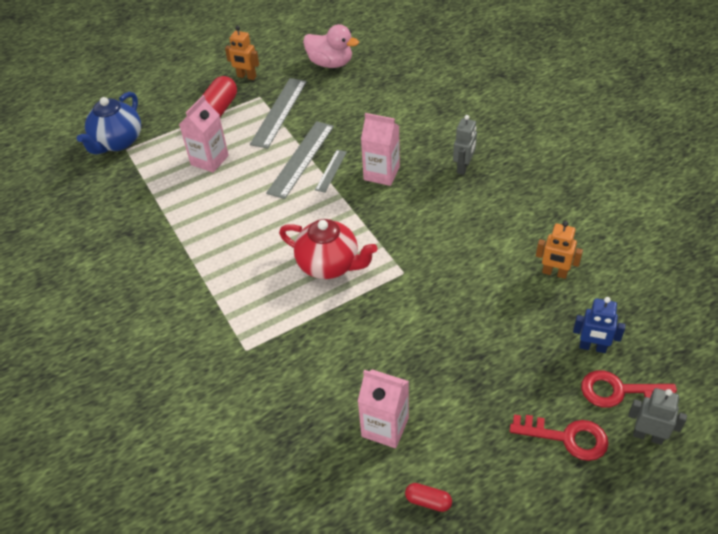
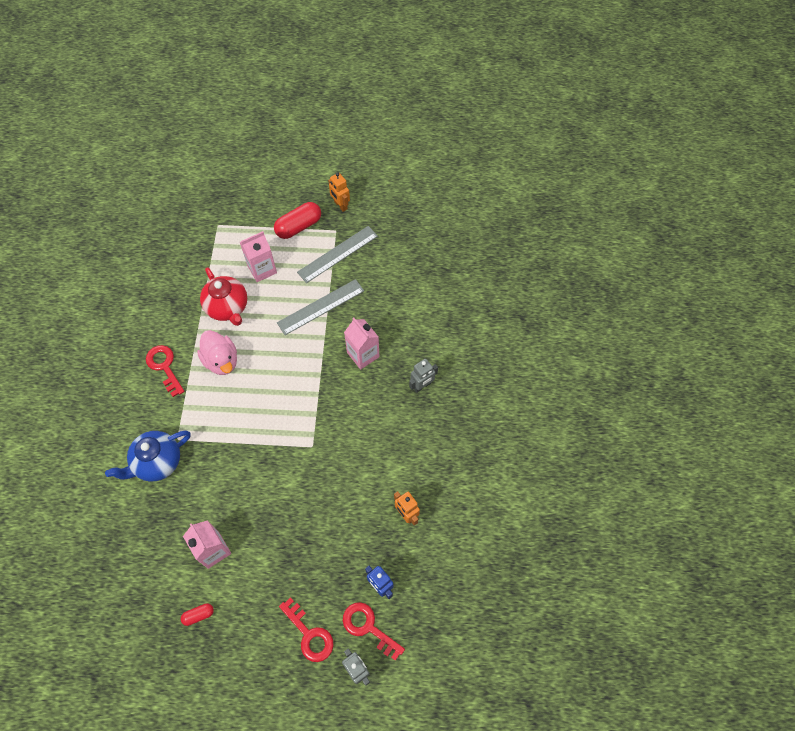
camera: 30 degrees right, 15 degrees up
(117, 142) = (216, 215): blue teapot -> blue teapot (157, 462)
(171, 294) = (164, 367): none -> red key
(329, 265) = (272, 408): red teapot -> red teapot (227, 307)
(330, 63) = (408, 228): pink duck -> pink duck (221, 361)
(331, 170) = (332, 330): grey ruler -> none
(428, 501) = (198, 615): red capsule -> red capsule turned 75 degrees counterclockwise

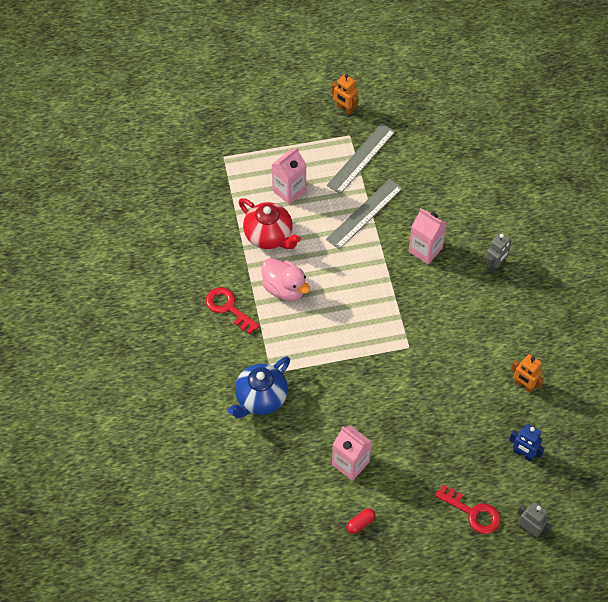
camera: 15 degrees left, 5 degrees down
(298, 226) = (309, 140): red capsule -> none
(368, 627) = (526, 492): red key -> none

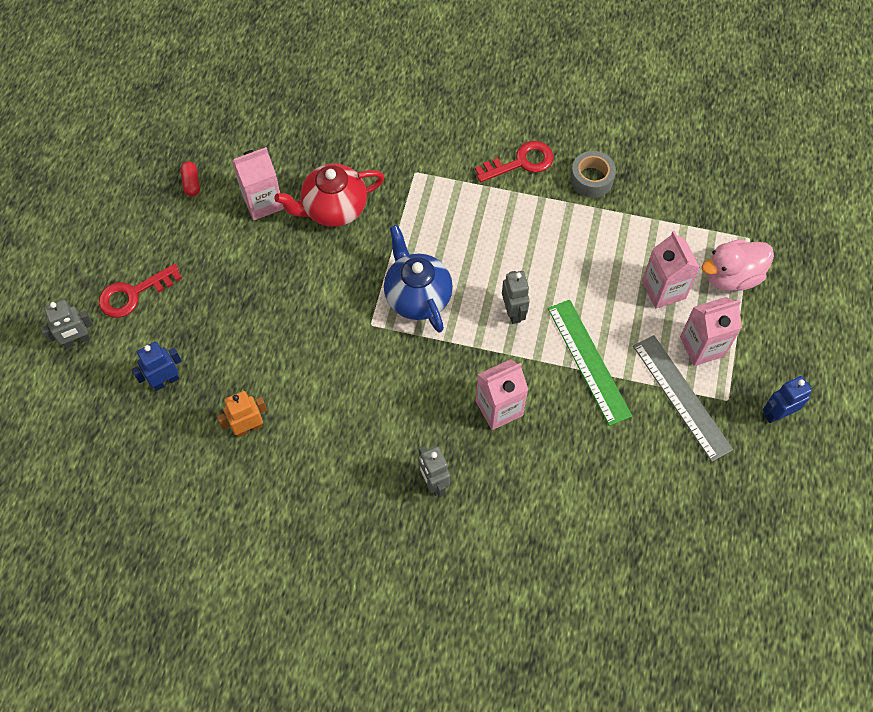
camera: 115 degrees right, 5 degrees up
(221, 260) = (591, 179): none -> grey tape
(260, 398) = (389, 150): blue teapot -> blue teapot (417, 296)
(269, 236) = (603, 241): red teapot -> red teapot (334, 209)
(284, 288) = (519, 228): pink duck -> pink duck (731, 276)
(319, 158) = (702, 346): none -> pink carton
(344, 109) = (777, 413): orange robot -> blue robot
(352, 267) = (513, 312): none -> grey robot
(364, 213) = (589, 361): grey ruler -> green ruler

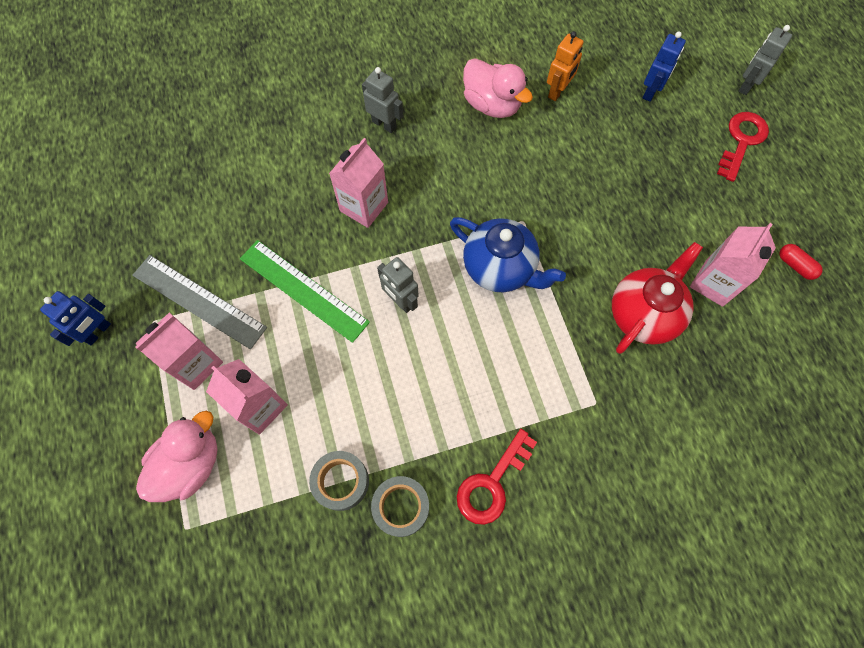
camera: 150 degrees right, 5 degrees up
(319, 448) = (492, 105): none -> pink duck
(625, 213) = (341, 482): none -> grey tape

